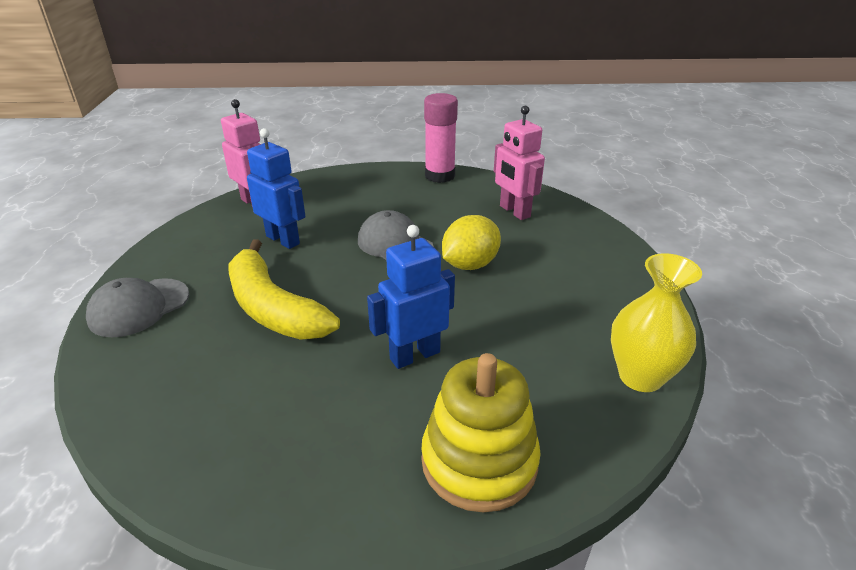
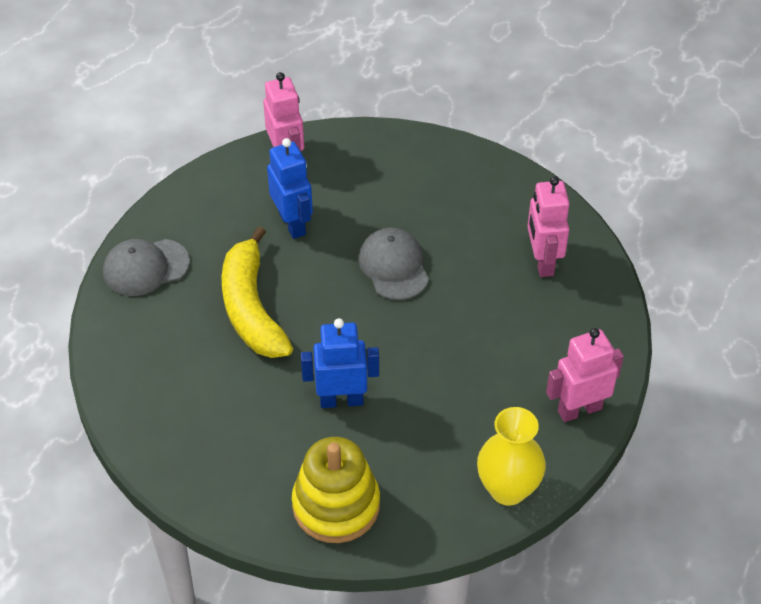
camera: 25 degrees right, 15 degrees up
(439, 176) = (500, 176): pink glue stick -> none
(470, 265) = (448, 319): yellow lemon -> none
(637, 293) = (579, 409): none -> pink robot

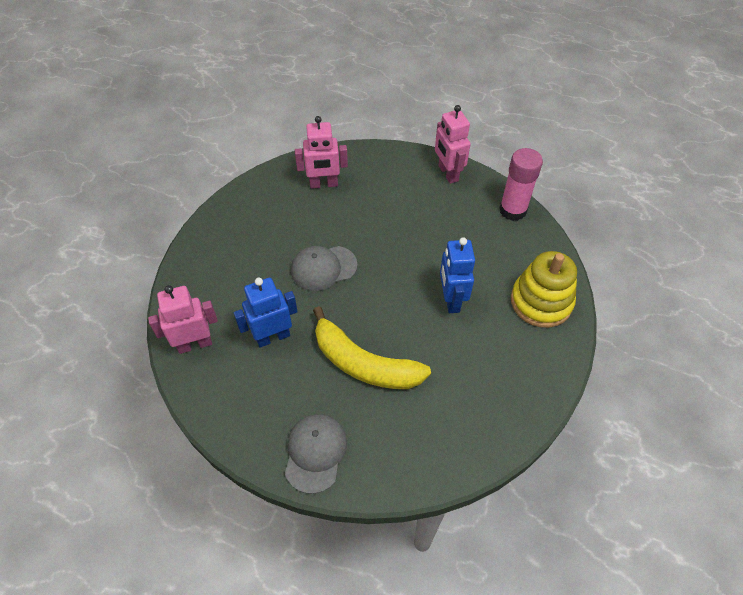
camera: 90 degrees left, 5 degrees up
(145, 267) = (315, 453): grey cap -> grey cap turned 150 degrees counterclockwise
(251, 308) = (364, 363): yellow banana -> yellow banana turned 45 degrees clockwise
(508, 489) = (513, 210): yellow vase -> pink glue stick

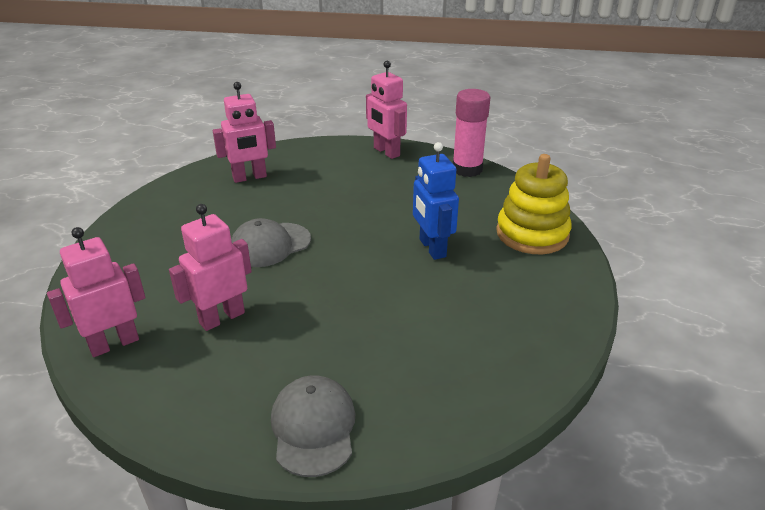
camera: 15 degrees left, 20 degrees down
(273, 337) = (222, 318): blue robot -> pink robot
(364, 363) = (348, 322): yellow banana -> none

